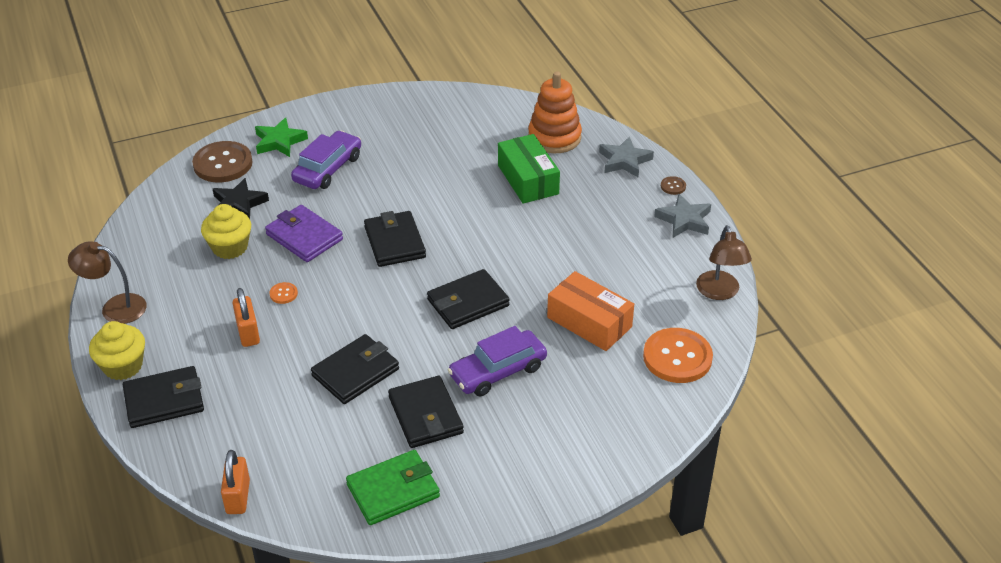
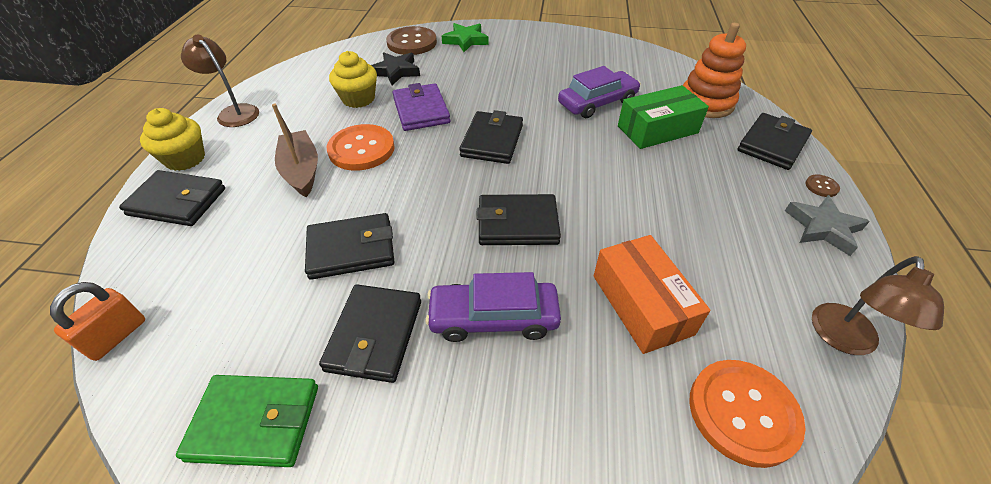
camera: 30 degrees right, 5 degrees up
(248, 333) = (301, 171): orange padlock -> brown boat
(283, 294) = (361, 149): orange button -> orange button, size x2.36
(328, 169) = (485, 68): purple car -> purple car (597, 103)
(528, 179) = (657, 129): green box -> green box turned 60 degrees clockwise
(624, 161) = (772, 144): grey star -> black wallet

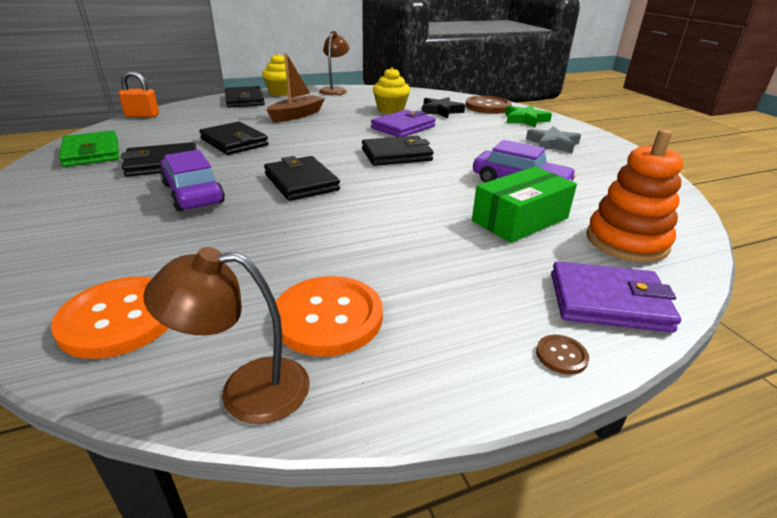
camera: 60 degrees right, 15 degrees down
(361, 149) = (336, 123): orange button -> orange button (328, 317)
(641, 304) = (237, 248): orange box -> none
(657, 129) = (520, 219): green box -> green box turned 75 degrees counterclockwise
(772, 144) = (608, 301): black wallet -> purple wallet
(823, 228) = (461, 361): grey star -> grey star (552, 144)

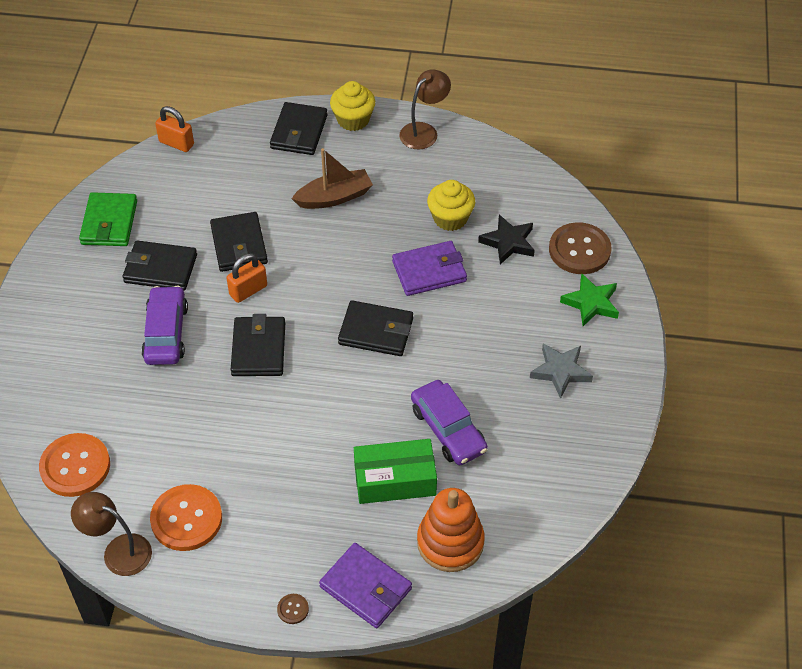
camera: 30 degrees right, 20 degrees up
(262, 158) = (248, 290): none -> orange padlock

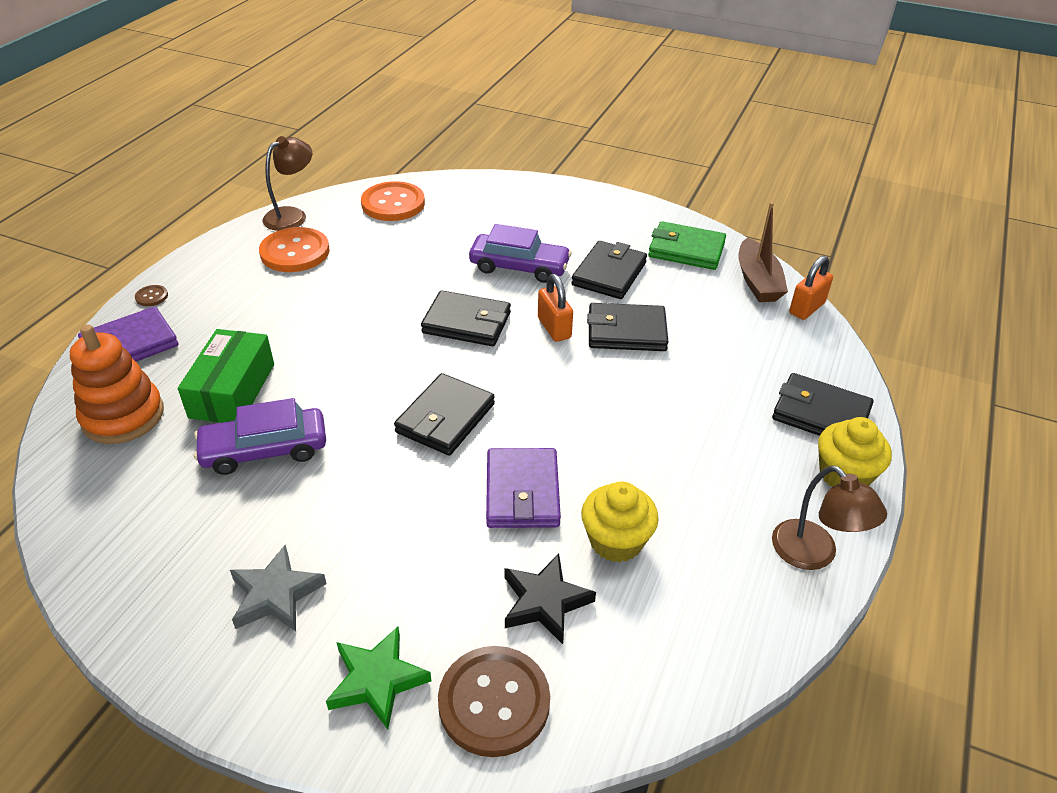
camera: 105 degrees right, 10 degrees down
(334, 197) = (687, 425): brown boat -> brown boat (757, 281)

